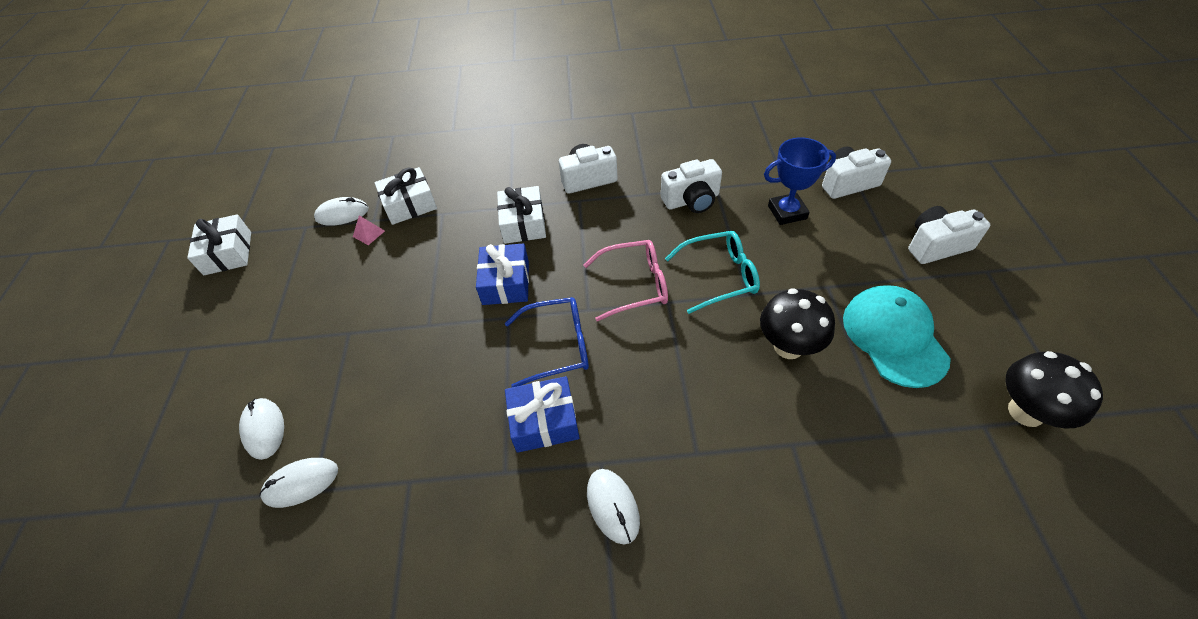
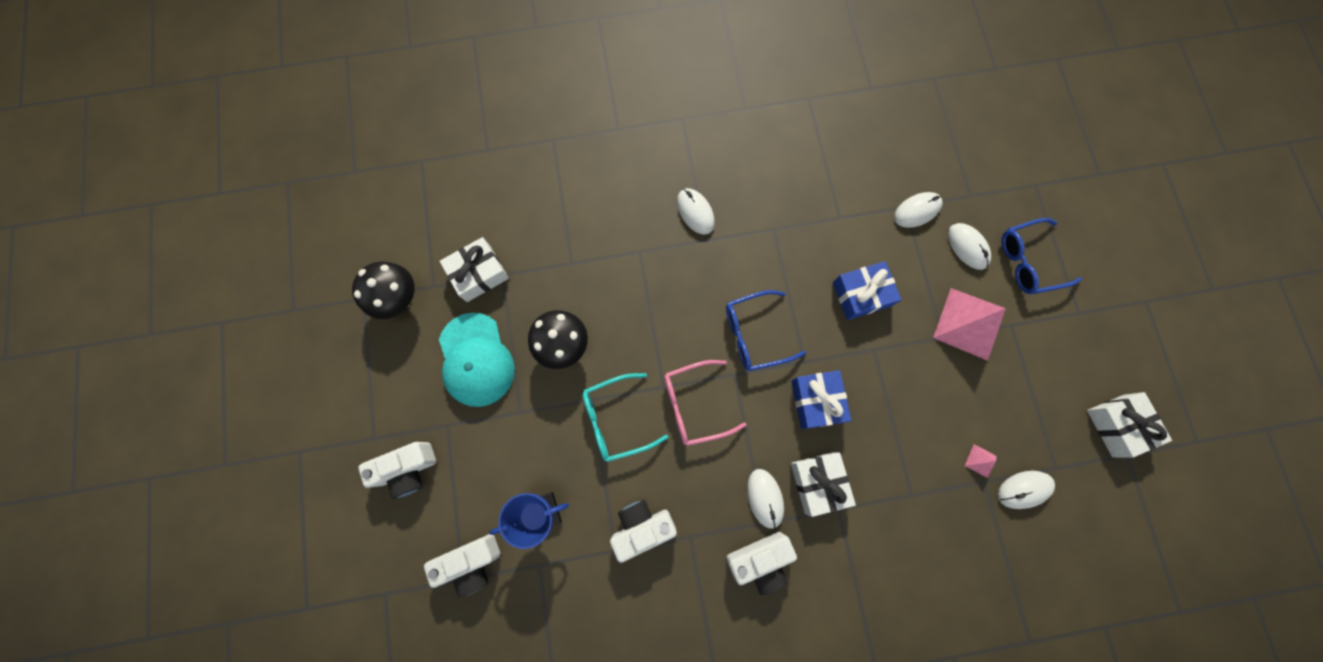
camera: 170 degrees right, 25 degrees up
(202, 407) = (1029, 261): none -> blue glasses
(313, 344) = (968, 323): none -> pink pyramid
(410, 204) = (953, 508): white gift -> white gift (478, 274)
(544, 421) = (753, 267): blue gift -> blue gift (861, 294)
(575, 215) = (765, 498): none -> white mouse

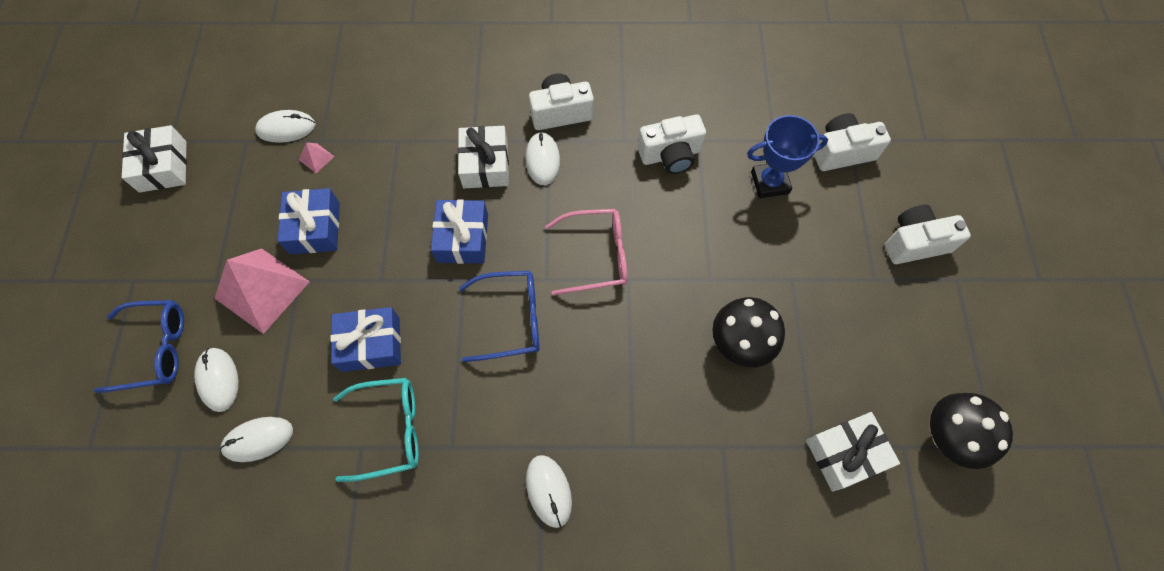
camera: 170 degrees left, 10 degrees down
(476, 360) = (844, 345): turquoise cap -> none
(616, 419) = (685, 255): turquoise glasses -> turquoise glasses (389, 430)
(950, 388) = (315, 228): none -> blue gift

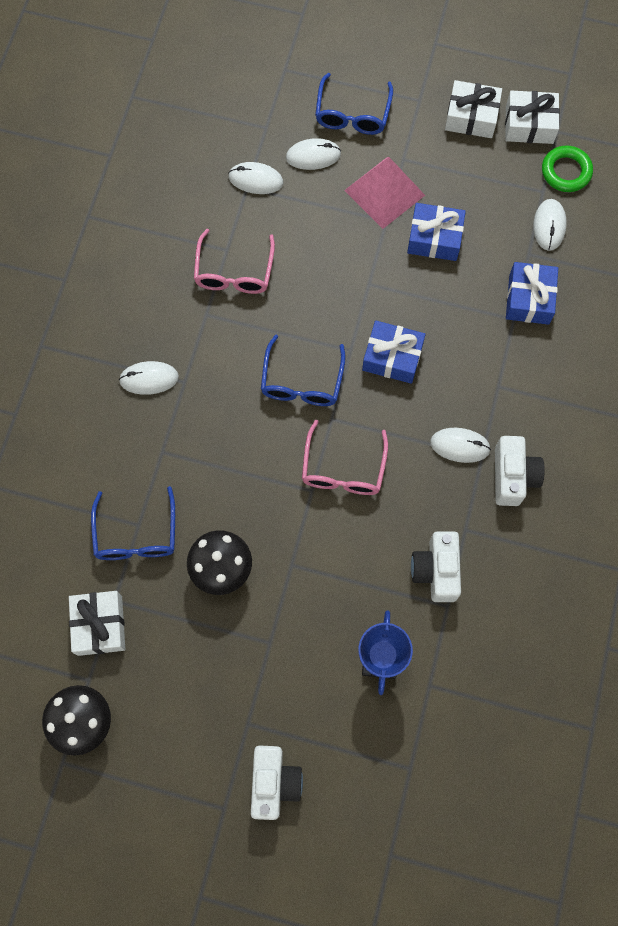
camera: 105 degrees right, 5 degrees up
(220, 124) = (566, 171): none -> green ring
(258, 439) = (256, 180): white mouse -> white mouse turned 75 degrees counterclockwise
(316, 158) = (509, 247): pink pyramid -> none
(371, 344) = (311, 268): blue gift -> blue gift (529, 299)
(389, 430) = (234, 272): turquoise glasses -> pink glasses
(485, 164) = (467, 392): white gift -> white gift (471, 117)
(735, 446) = (136, 534): none -> blue glasses
(842, 152) = (397, 752): white camera -> none

